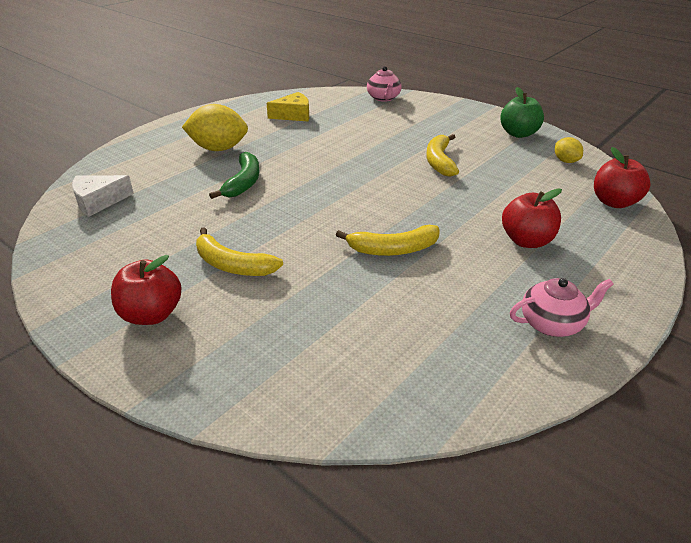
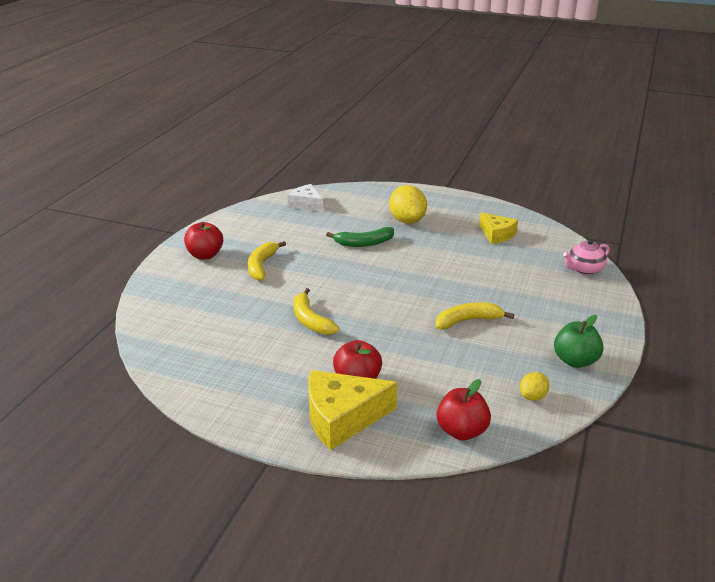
camera: 70 degrees right, 5 degrees down
(552, 324) = (251, 400): pink teapot -> none
(592, 263) = (342, 418): none -> yellow cheese

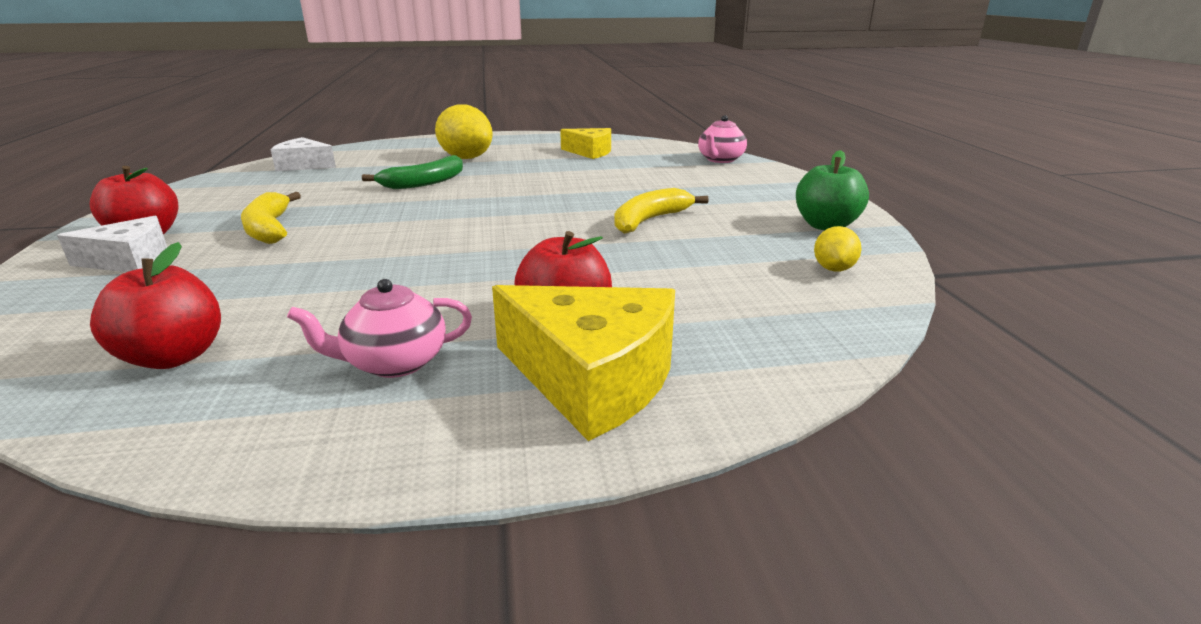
camera: 30 degrees left, 5 degrees down
(194, 274) = (130, 260): none -> white cheese
(270, 379) = (394, 363): none -> pink teapot
(310, 320) = (409, 268): yellow banana -> none
(342, 418) = (593, 378): yellow cheese -> yellow cheese turned 105 degrees counterclockwise
(461, 431) = (804, 334): red apple -> red apple (174, 357)

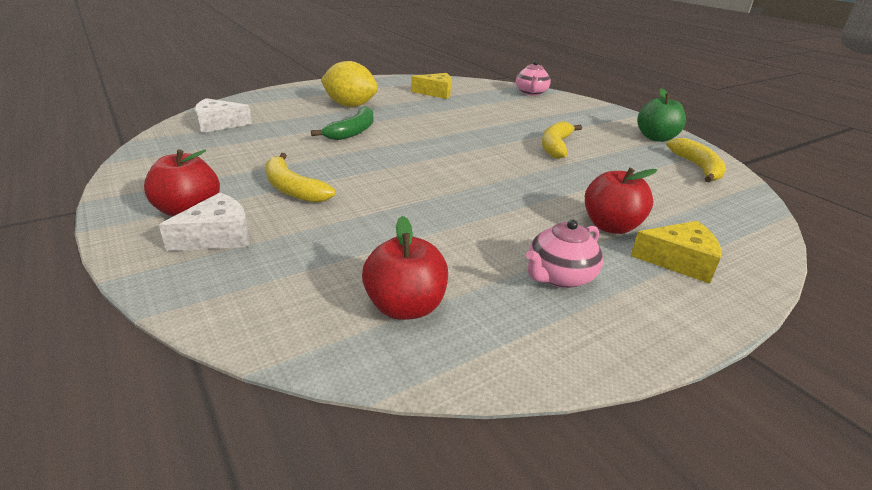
camera: 25 degrees left, 5 degrees up
(593, 378) = (679, 261): yellow cheese -> yellow cheese, size x0.62
(833, 269) = (697, 167): yellow lemon -> yellow banana

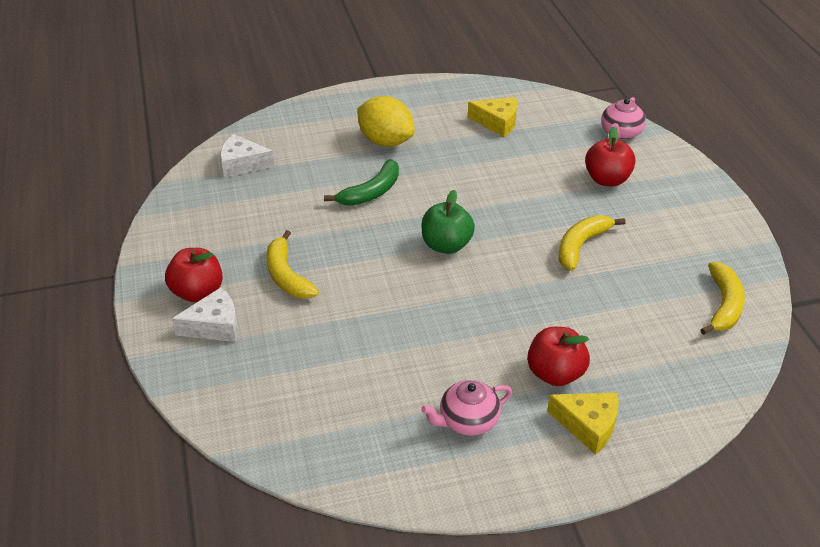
camera: 20 degrees right, 10 degrees up
(405, 307) = (331, 425): red apple -> red apple (607, 179)
(656, 138) = (717, 246): green apple -> green apple (446, 245)

